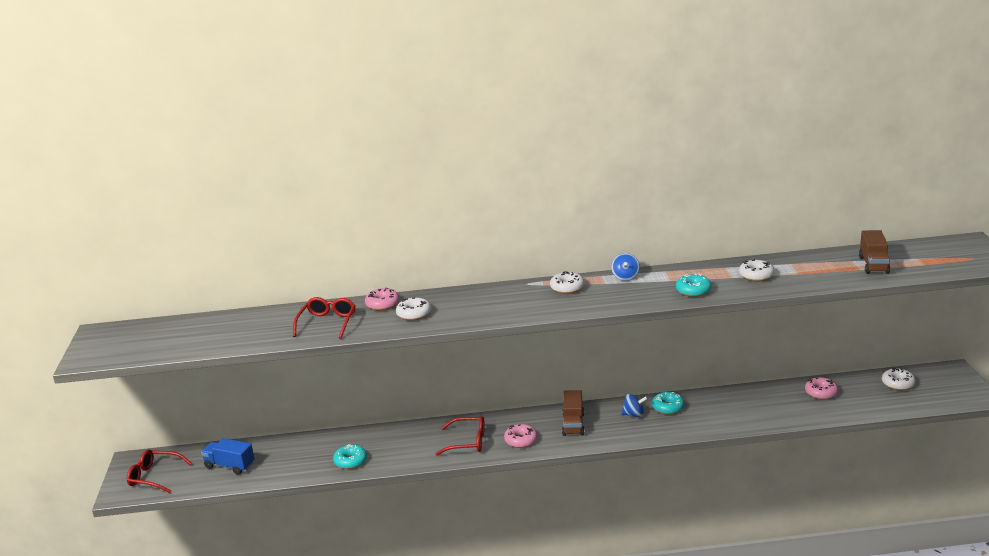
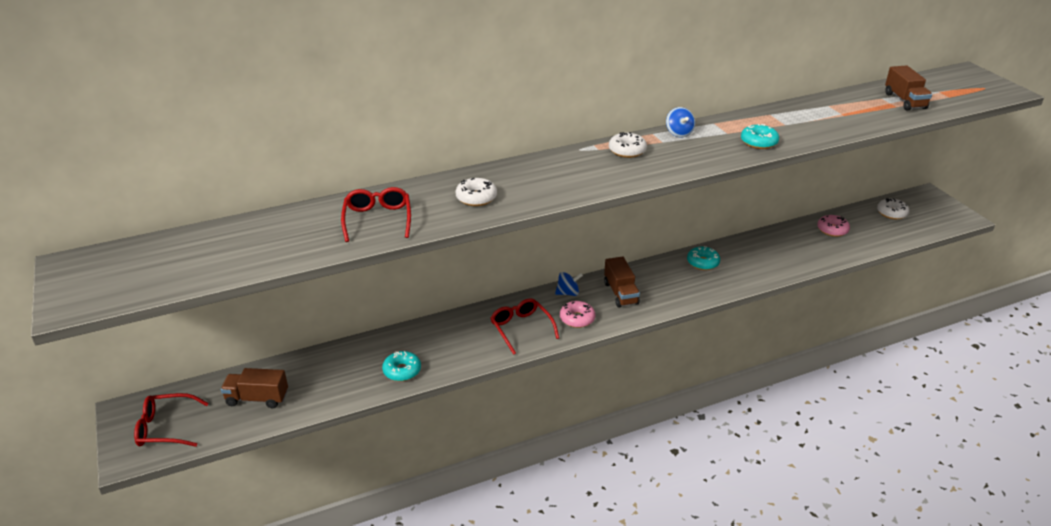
camera: 20 degrees left, 10 degrees up
(230, 466) = (257, 398): blue truck -> brown truck
(382, 304) = (430, 189): pink donut -> none
(467, 442) = (521, 328): red glasses -> red glasses turned 105 degrees counterclockwise
(634, 414) = (674, 274): blue spinning top -> blue spinning top (568, 293)
(756, 276) = (807, 121): white donut -> none

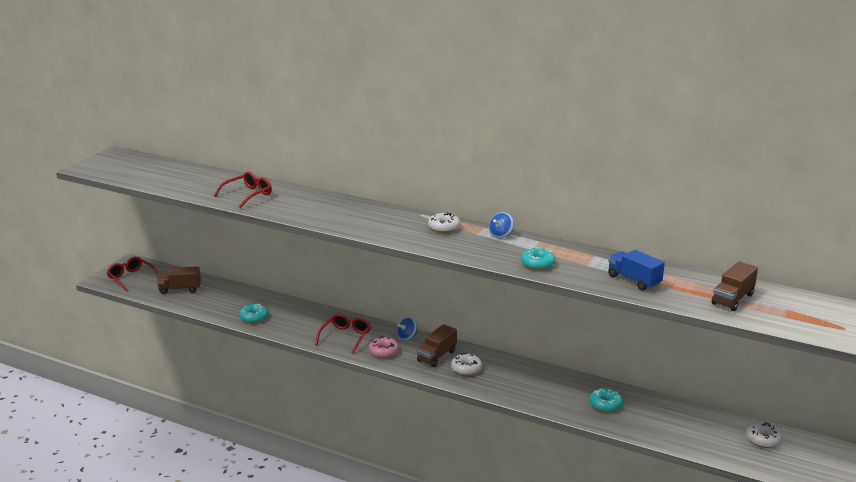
camera: 50 degrees right, 10 degrees down
(257, 398) = (180, 289): brown truck -> brown truck turned 60 degrees counterclockwise
(476, 198) = (310, 208): white donut -> white donut (466, 369)
(568, 293) = (407, 337): blue spinning top -> blue spinning top turned 105 degrees clockwise
(703, 262) = (527, 374): turquoise donut -> turquoise donut (605, 404)
(832, 230) = (677, 417): pink donut -> none
(834, 119) = (634, 280): none -> blue truck

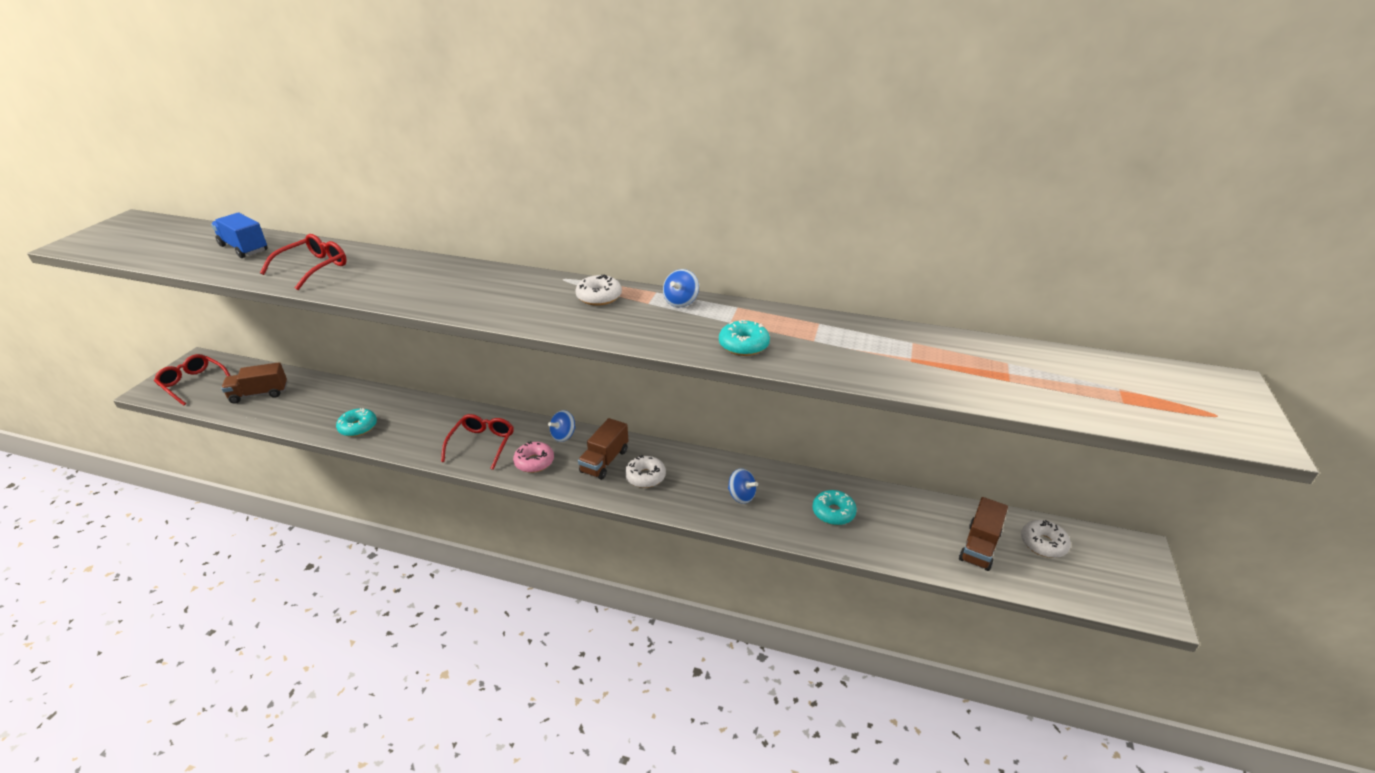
camera: 10 degrees left, 10 degrees up
(537, 388) = (741, 496): none -> blue spinning top
(634, 280) = (888, 360): blue truck -> blue truck (244, 248)
(732, 299) = (1037, 379): brown truck -> brown truck (979, 546)

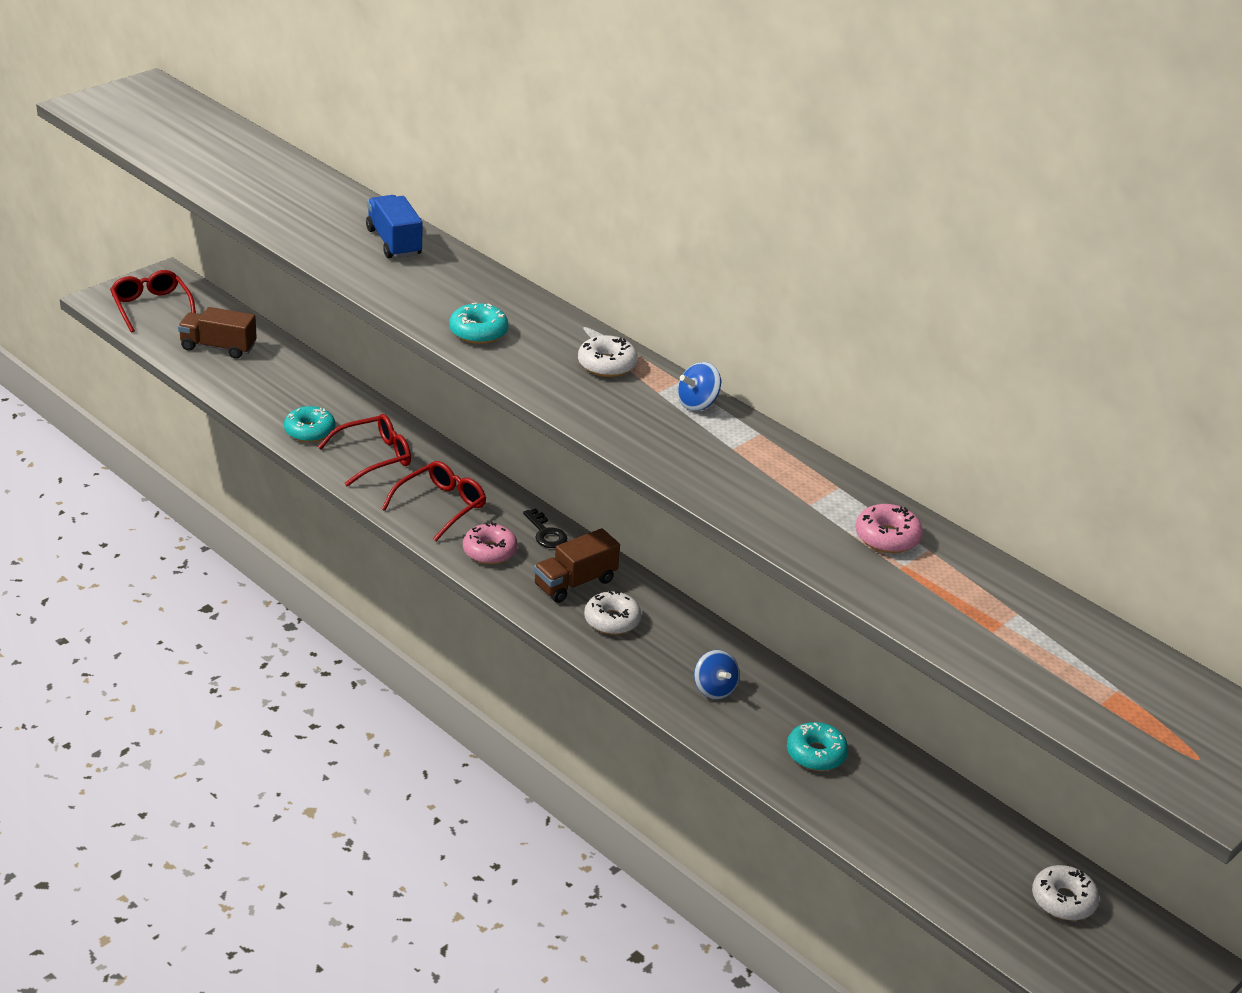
camera: 25 degrees right, 0 degrees up
(244, 248) = (255, 167): blue truck -> blue truck (394, 242)
(313, 268) = (316, 220): red glasses -> red glasses (374, 457)
(563, 436) = (546, 533): blue spinning top -> black key
(743, 345) = (721, 480): turquoise donut -> turquoise donut (478, 332)
(881, 344) = (887, 537): none -> pink donut
(979, 546) = (972, 867): brown truck -> none

